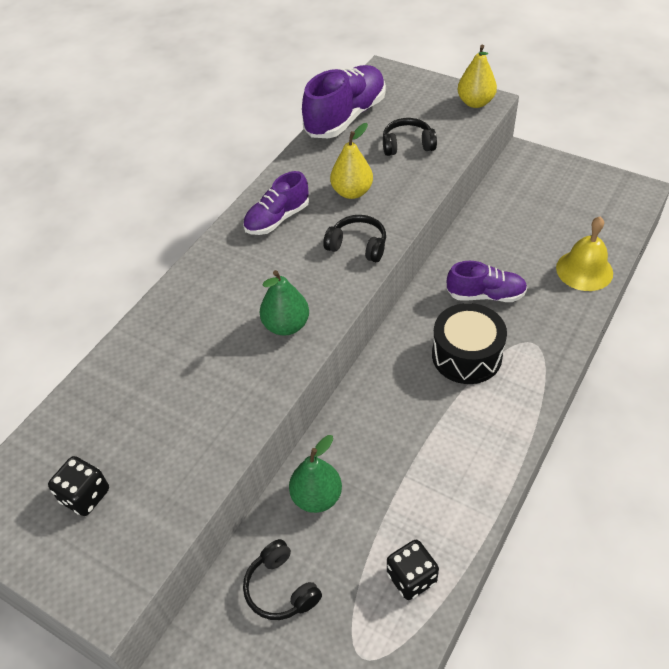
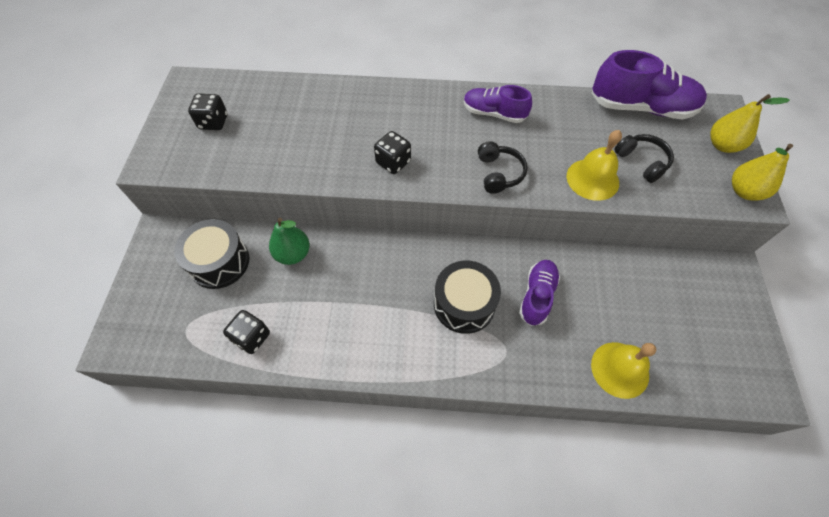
camera: 60 degrees right, 10 degrees up
(281, 588) = (219, 262): black headphones -> black drum
(286, 325) = (393, 162): green pear -> black dice
(352, 192) = (555, 146): yellow pear -> yellow pear (722, 145)
(406, 184) = (592, 179): none -> yellow bell
(485, 295) = (537, 296): purple shoe -> purple shoe turned 135 degrees counterclockwise

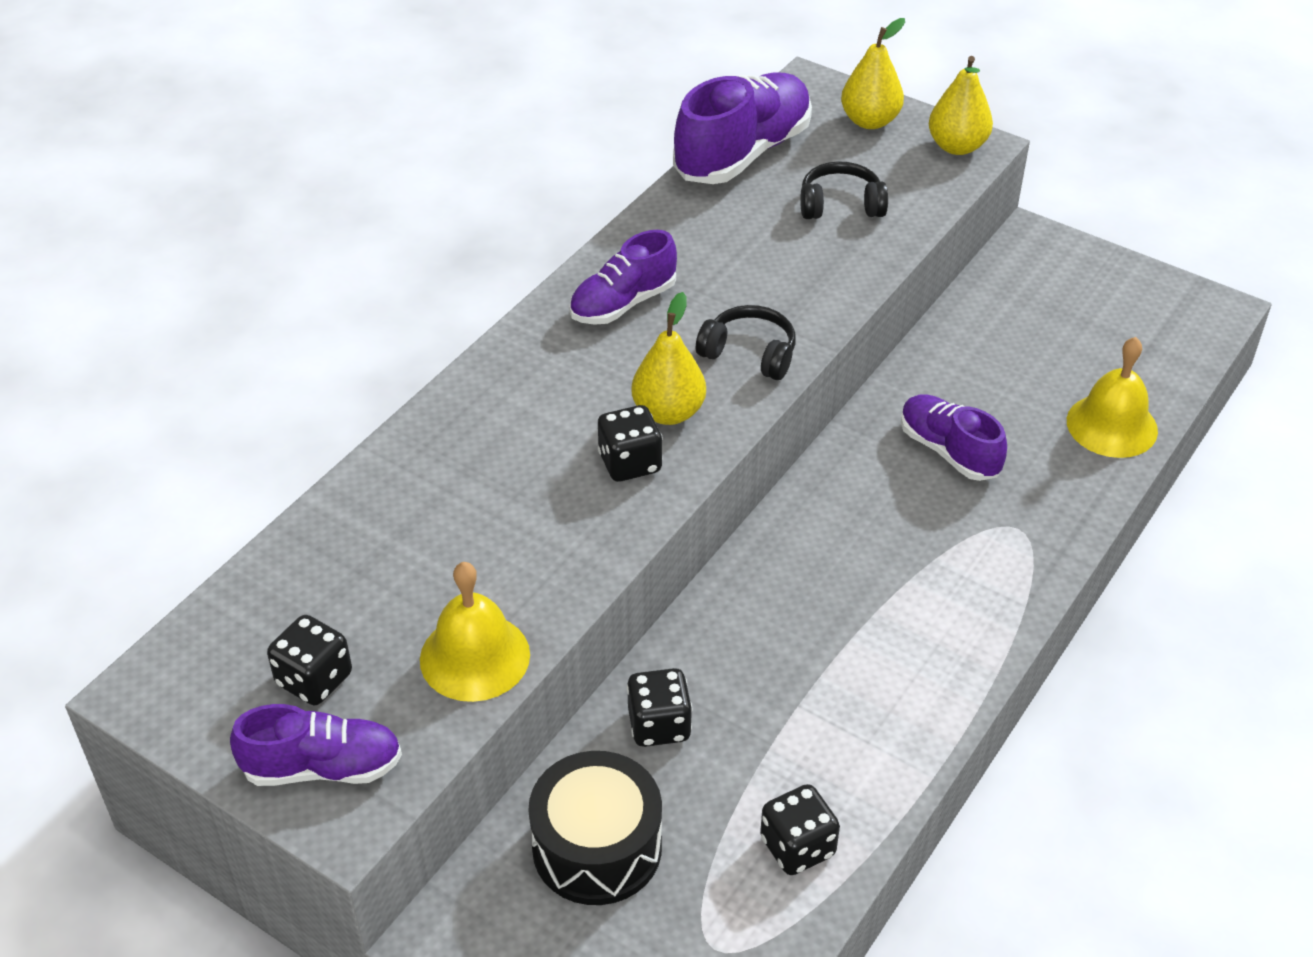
camera: 60 degrees left, 15 degrees down
(171, 146) = (323, 767): none -> purple shoe
(293, 254) = (659, 725): green pear -> black dice
(435, 161) = (668, 412): none -> yellow pear
(464, 304) = (910, 539): black drum -> none
(592, 179) = (834, 266): yellow bell -> yellow bell (475, 657)

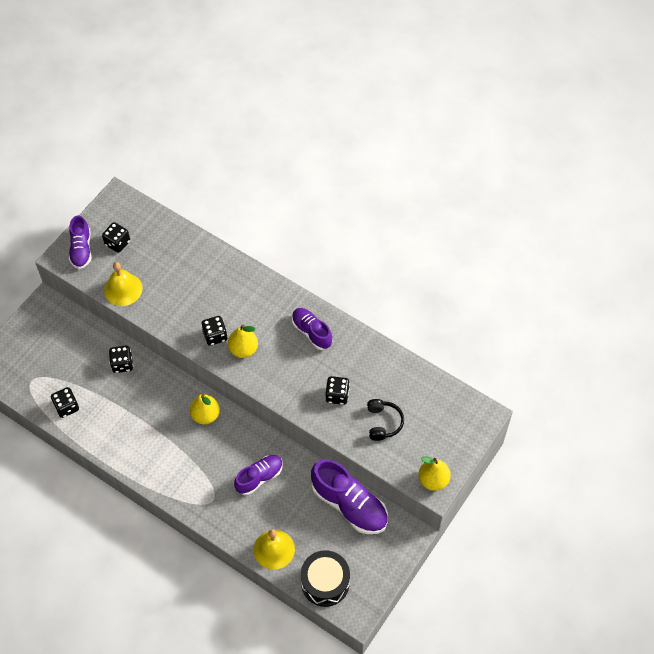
camera: 90 degrees right, 15 degrees up
(597, 847) = (73, 345): black drum -> black drum (325, 582)
(743, 153) = (423, 382): purple shoe -> purple shoe (349, 505)
(749, 353) = (278, 380): black headphones -> none
(782, 266) = (337, 395): none -> black dice
(870, 121) = (453, 441): yellow pear -> yellow pear (205, 415)

